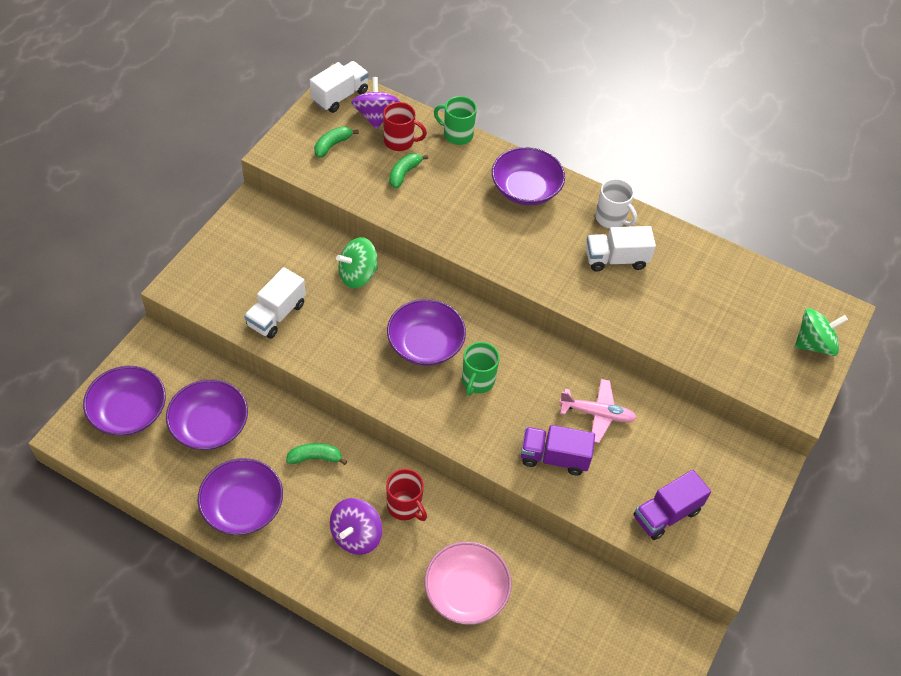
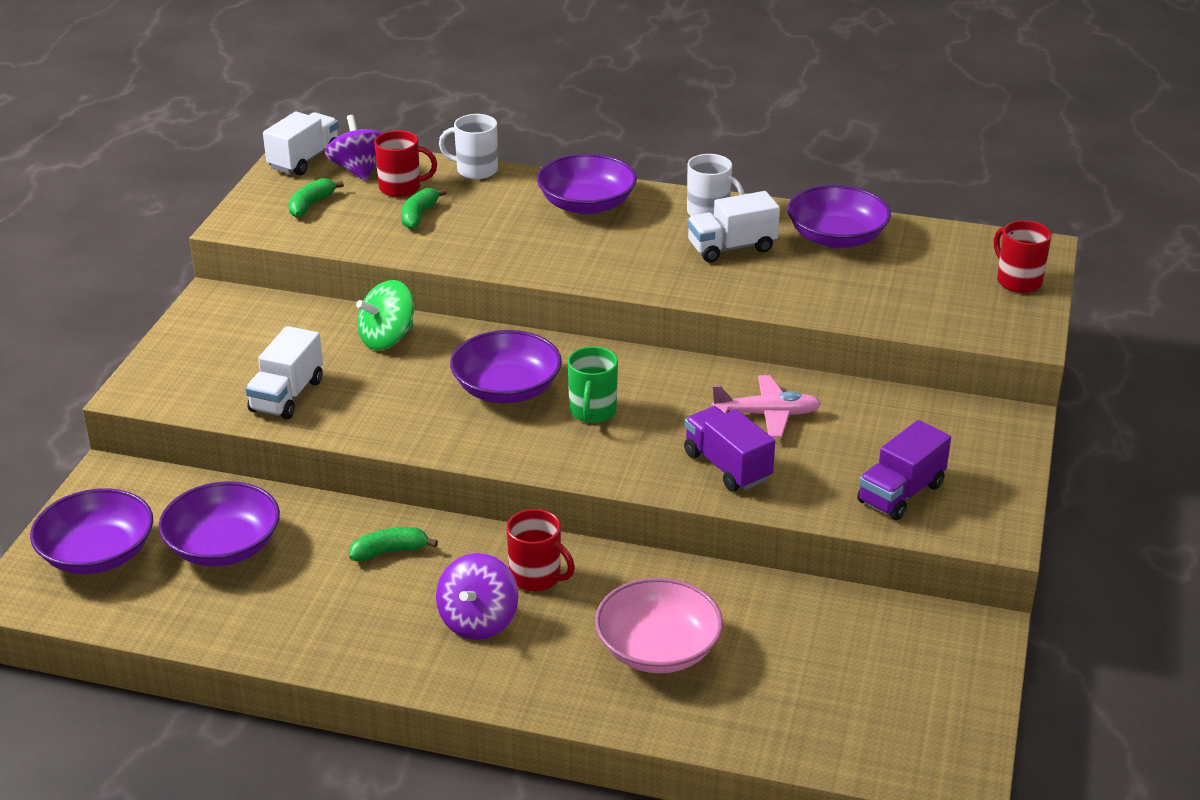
camera: 10 degrees left, 20 degrees down
(243, 507) = (301, 622): purple bowl -> purple bowl (836, 237)
(457, 134) = (475, 170): green mug -> white mug
(554, 457) = (727, 467): purple truck -> purple truck turned 60 degrees clockwise
(814, 344) = (1018, 281): green spinning top -> red mug

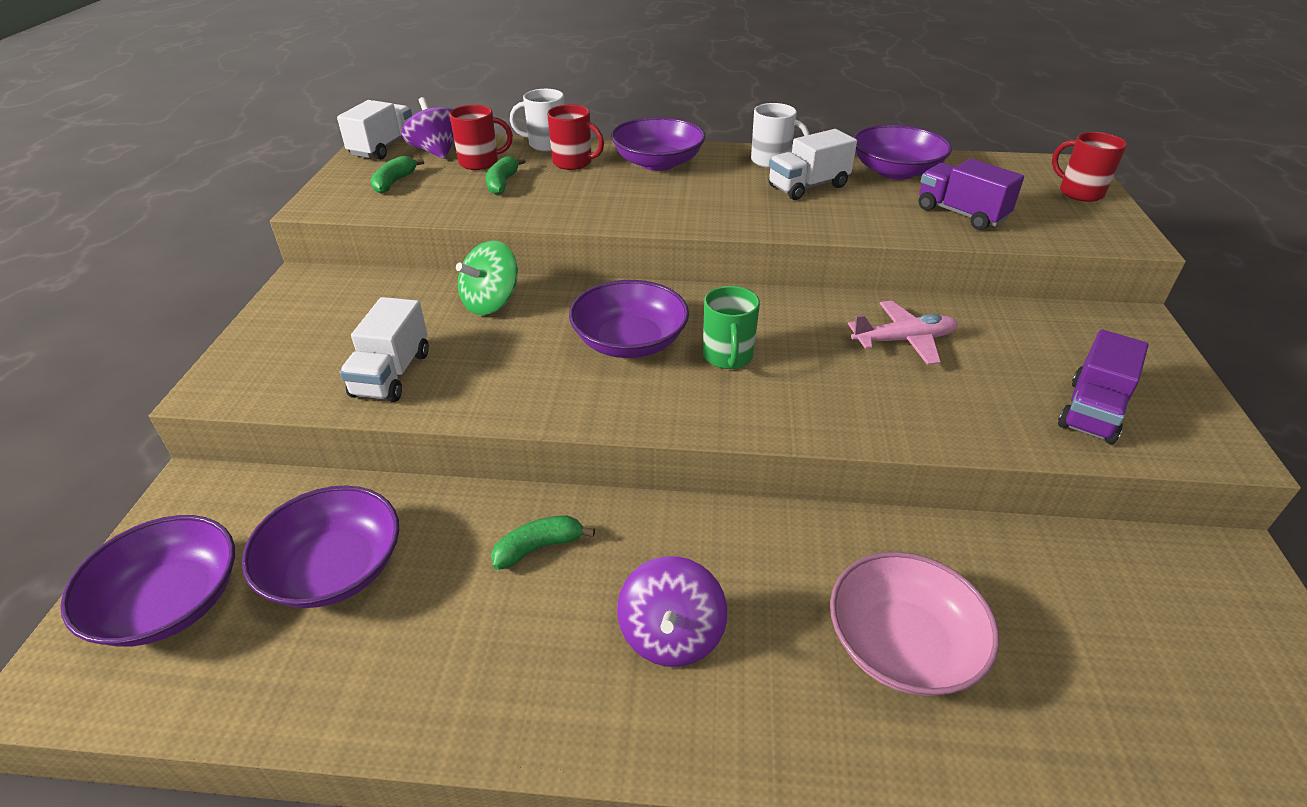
camera: 10 degrees left, 5 degrees up
(536, 577) = (720, 560): red mug -> red mug (573, 163)
(727, 467) = (896, 402): purple truck -> purple truck (961, 214)

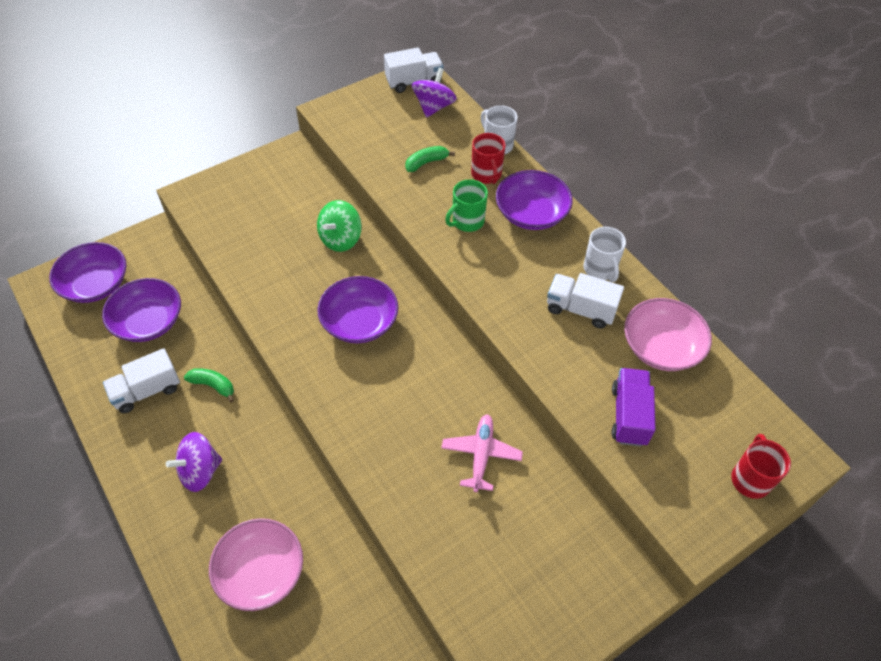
camera: 50 degrees right, 15 degrees up
(392, 374) = (249, 247): white truck -> white truck (147, 391)
(394, 182) = (379, 119): green banana -> none
(480, 162) = (441, 134): red mug -> none
(491, 303) = (340, 239): green spinning top -> green spinning top turned 60 degrees counterclockwise
(727, 356) = (384, 374): green mug -> green mug (467, 221)
(895, 171) = (661, 347): purple bowl -> pink bowl
(904, 340) = (481, 454): pink plane -> pink plane turned 120 degrees counterclockwise
(1092, 411) = (489, 589): purple truck -> none

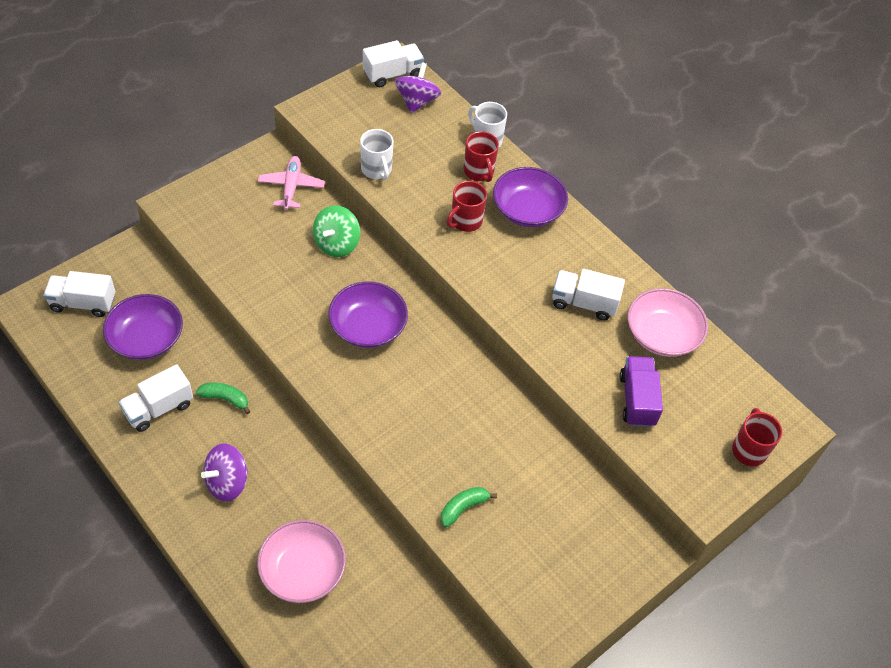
camera: 10 degrees left, 0 degrees up
(95, 284) = (83, 303): purple bowl -> white truck
(426, 162) = (417, 162): green banana -> green banana (463, 508)
(467, 221) = (465, 221): green mug -> red mug
(481, 454) = (501, 446): pink plane -> pink plane (291, 186)
(600, 269) = (599, 263): white mug -> white mug (376, 169)

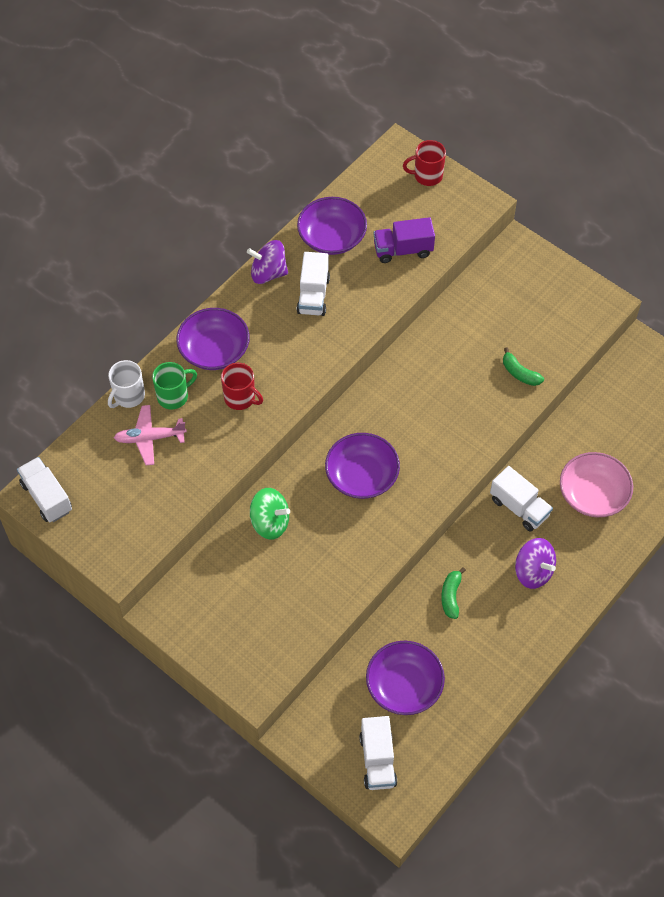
camera: 95 degrees left, 5 degrees up
(159, 408) = (477, 650): white truck -> white truck (519, 507)
(291, 186) = (204, 581): pink plane -> pink plane (149, 438)
(376, 169) = (191, 485): white mug -> none
(417, 101) = (84, 467): purple spinning top -> purple spinning top (268, 273)
(479, 172) = (173, 396): red mug -> green mug
(662, 335) = (332, 237): pink bowl -> purple bowl

